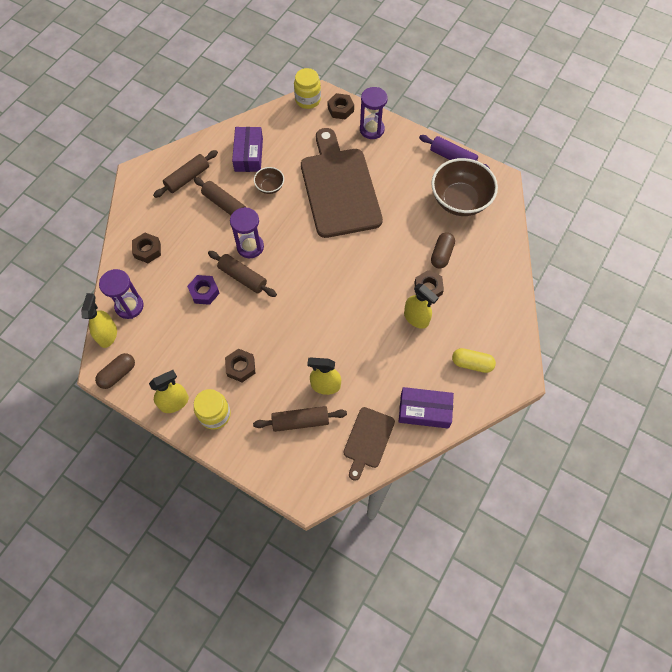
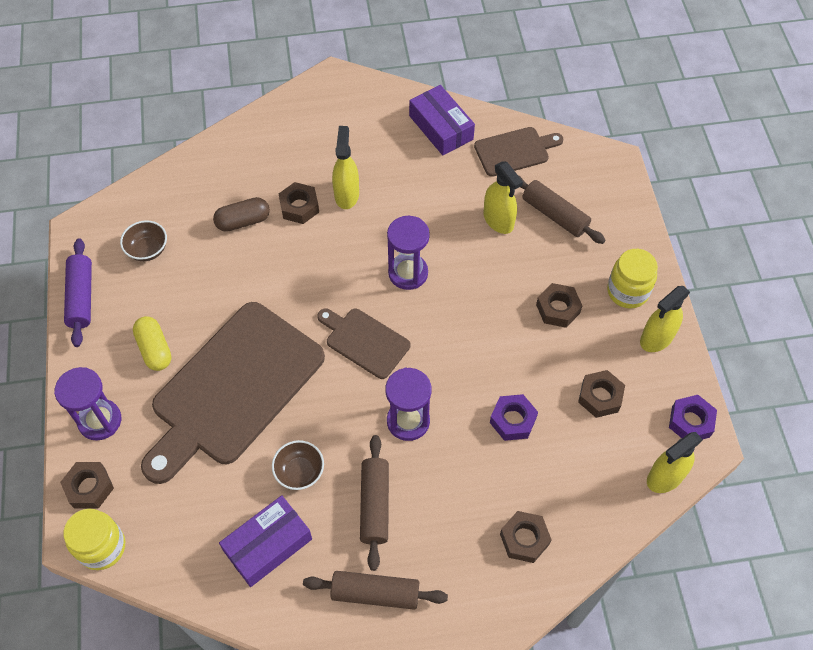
camera: 130 degrees left, 5 degrees down
(118, 374) = (690, 422): brown capsule -> purple nut
(129, 306) = (611, 487): purple hourglass -> purple hourglass (408, 273)
(174, 343) = (600, 397): none -> brown nut
(174, 402) = (656, 338): yellow spray bottle -> yellow spray bottle turned 60 degrees counterclockwise
(242, 277) = (455, 395): brown rolling pin -> none
(312, 259) = (364, 341): none -> brown cutting board
(460, 201) = (147, 250): brown bowl -> brown bowl, size x0.48
(472, 363) = (354, 121): yellow capsule -> yellow capsule (154, 349)

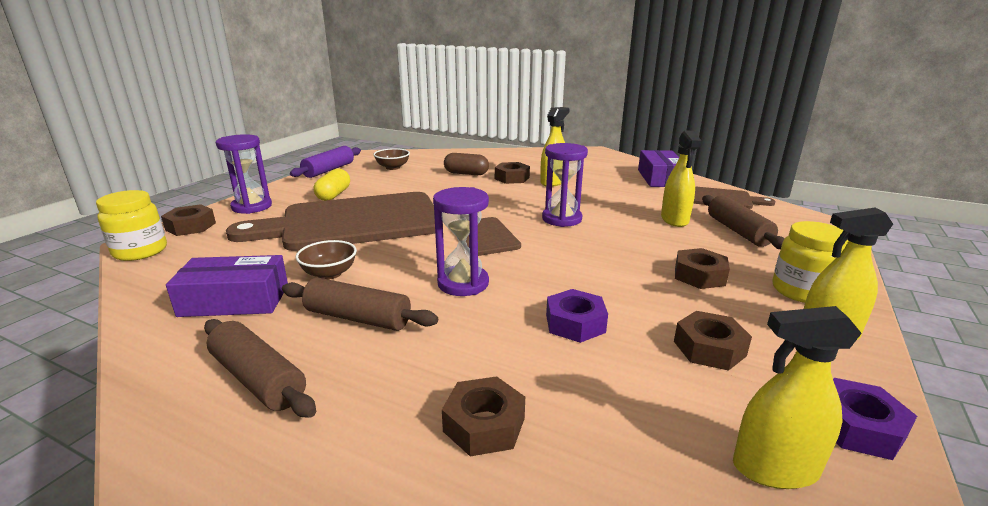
camera: 35 degrees right, 35 degrees down
(375, 505) = (358, 318): brown rolling pin -> brown rolling pin turned 75 degrees clockwise

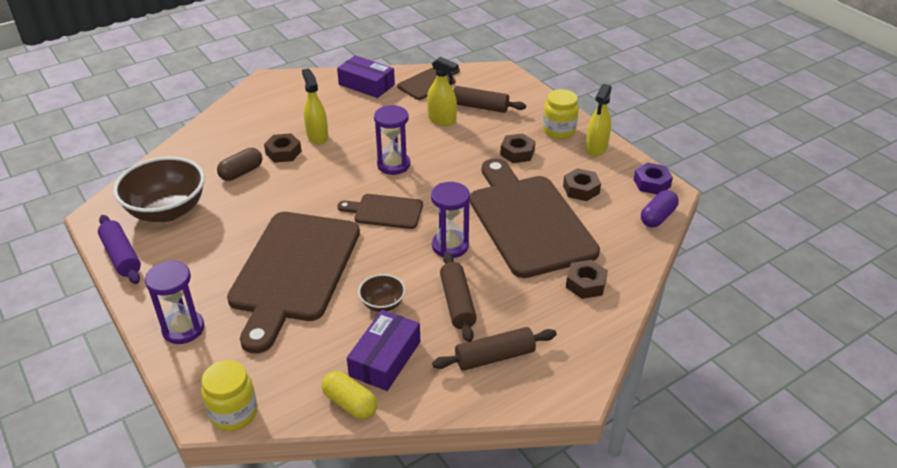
camera: 60 degrees left, 15 degrees up
(191, 226) = (198, 376): brown nut -> none
(333, 195) = (208, 268): yellow capsule -> yellow capsule (350, 403)
(358, 318) = (457, 303): brown rolling pin -> brown rolling pin turned 60 degrees counterclockwise
(393, 167) = (167, 211): brown bowl -> brown bowl, size x2.09
(575, 323) = (528, 221): purple nut -> brown cutting board
(775, 468) = (657, 217): yellow spray bottle -> purple capsule

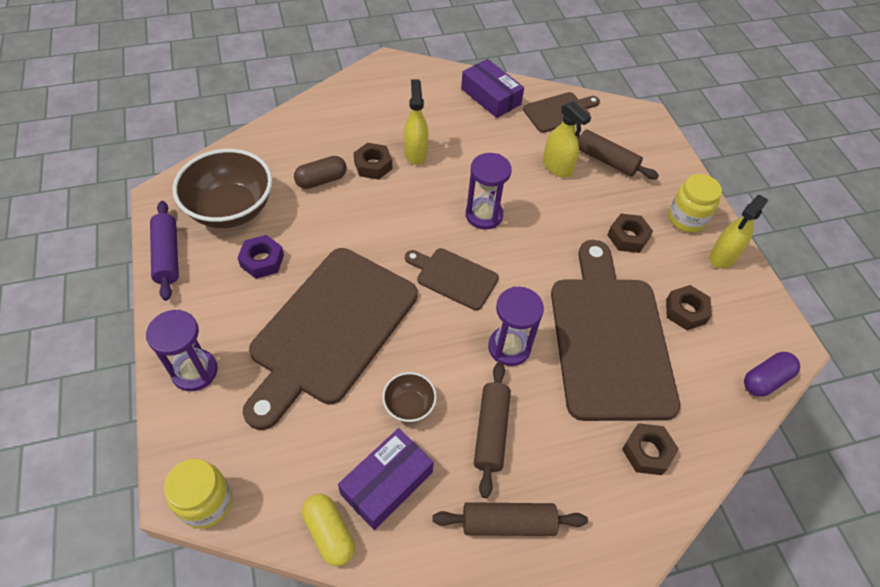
camera: 15 degrees right, 15 degrees up
(651, 183) = (774, 327): purple nut -> purple nut (262, 261)

